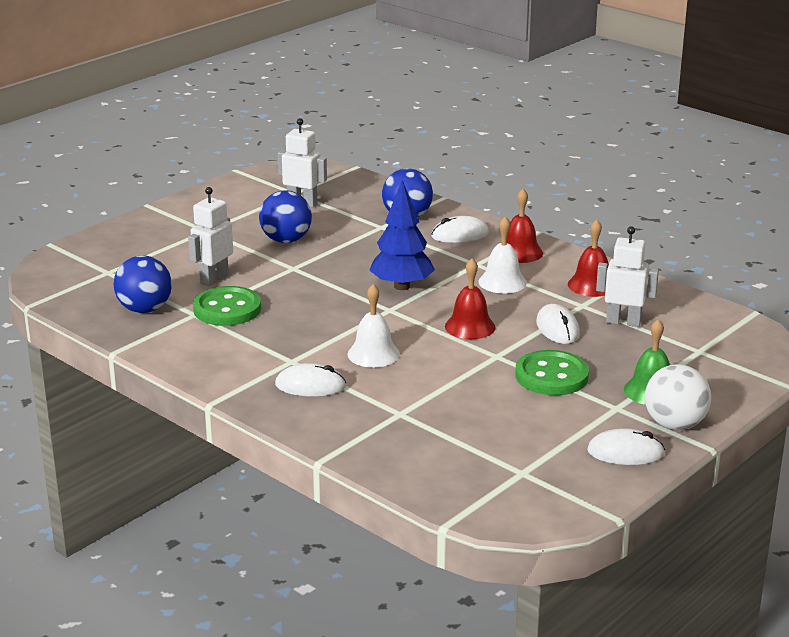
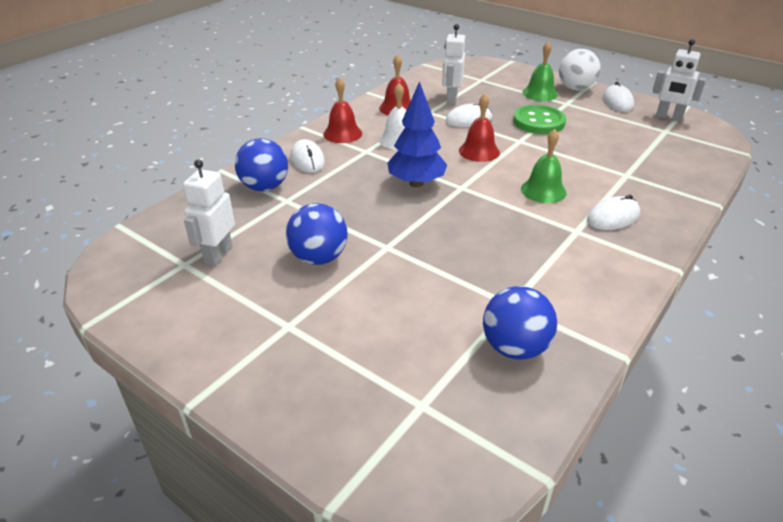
camera: 95 degrees left, 10 degrees up
(214, 279) = (424, 300): white robot -> white robot (669, 117)
(227, 309) = (492, 281): green button -> none
(310, 385) = (613, 217): white mouse -> white mouse turned 60 degrees clockwise
(373, 354) = (543, 190): white bell -> green bell

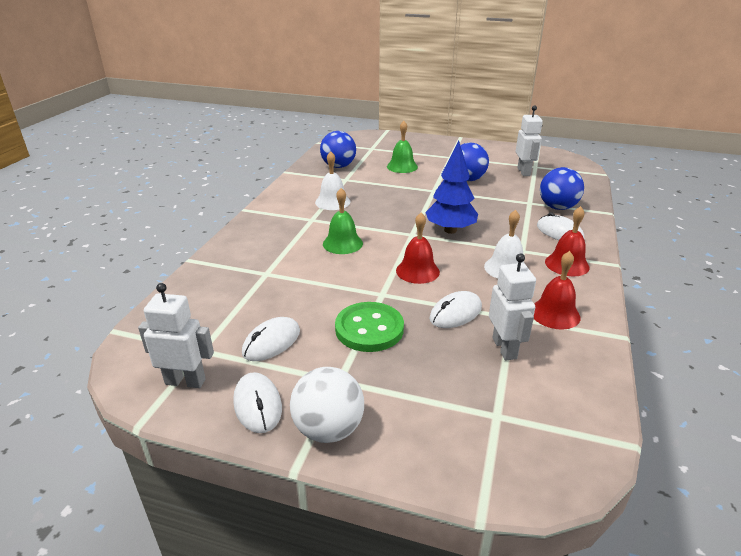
camera: 160 degrees right, 5 degrees down
(540, 93) = (385, 397): green bell -> green bell (402, 166)
(543, 255) = (332, 202): none -> white bell
(613, 217) = (283, 233): white mouse -> white mouse (271, 342)

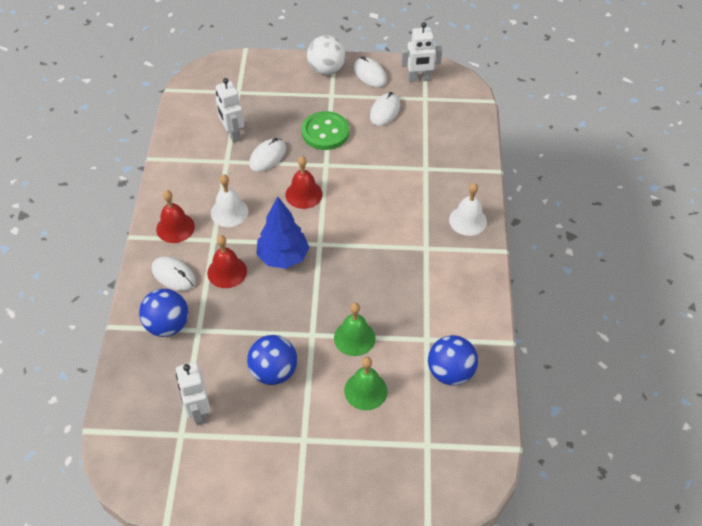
camera: 165 degrees right, 20 degrees up
(332, 202) = (419, 284): white bell -> white bell (468, 220)
(342, 243) = (379, 216): green bell -> green bell (354, 338)
(554, 314) = (195, 169): red bell -> red bell (227, 272)

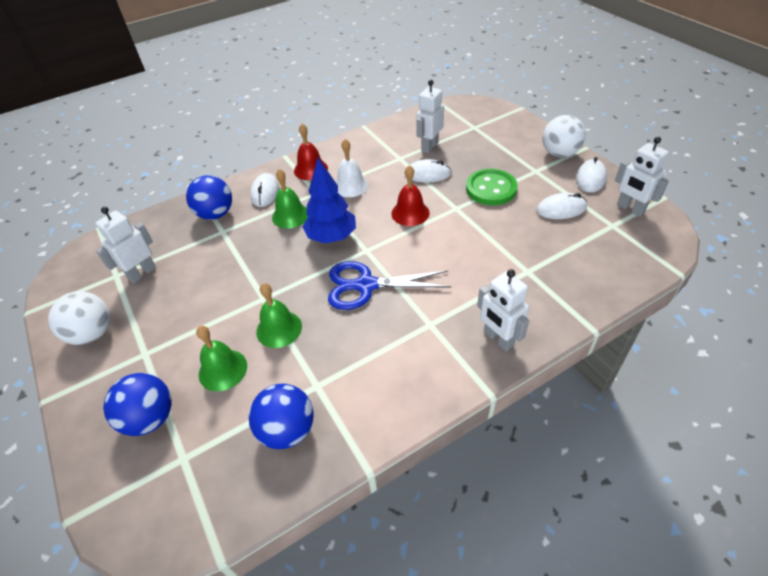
camera: 60 degrees right, 5 degrees down
(227, 272) = (290, 215): red bell -> green bell
(245, 473) = (92, 333): none -> white ball
(273, 372) = (207, 295): blue ball -> blue ball (150, 418)
(357, 263) = (366, 285): none -> blue scissors
(468, 220) = (498, 339): white bell -> white robot

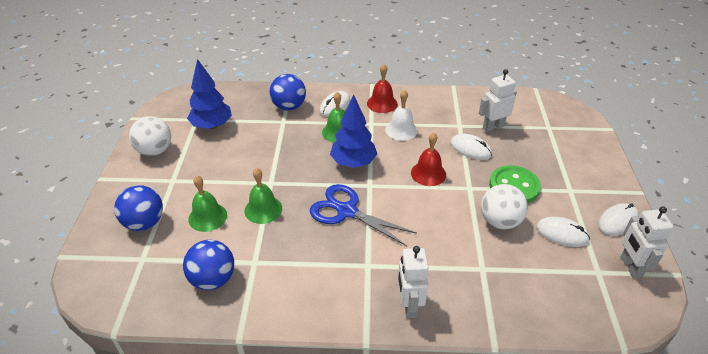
camera: 30 degrees right, 5 degrees down
(142, 273) = (212, 126): white robot -> blue tree
(559, 153) = (608, 186): white ball -> white ball (500, 221)

